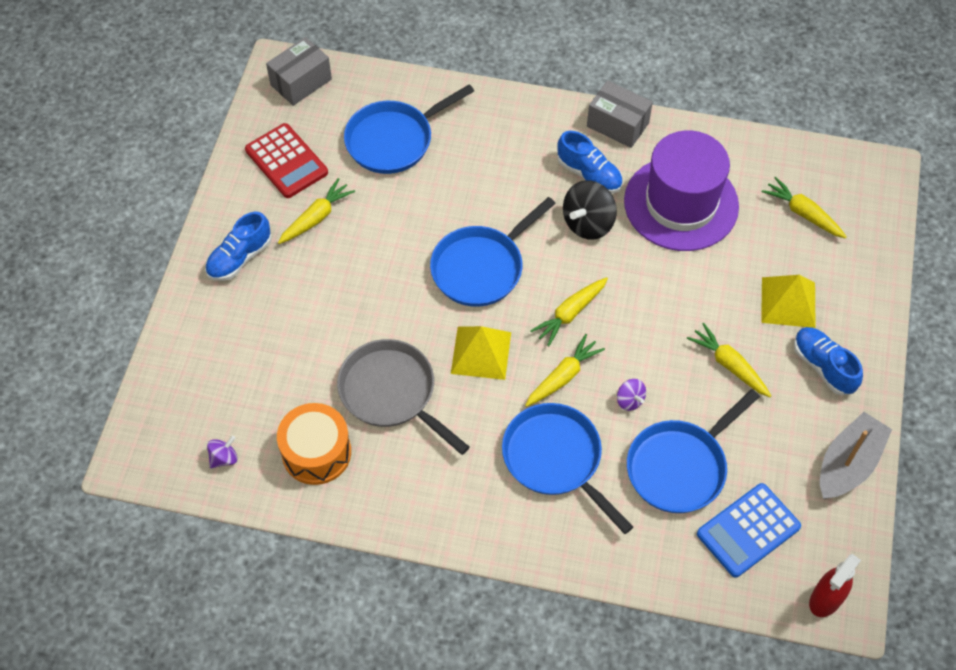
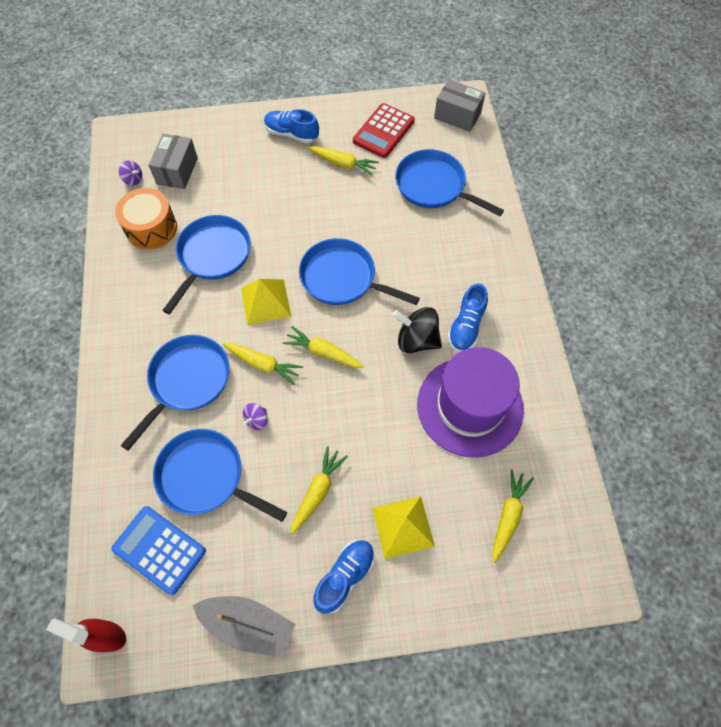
camera: 70 degrees right, 5 degrees up
(391, 393) = (212, 256): grey pan -> blue pan
(617, 125) = (529, 333): grey box -> grey box (177, 171)

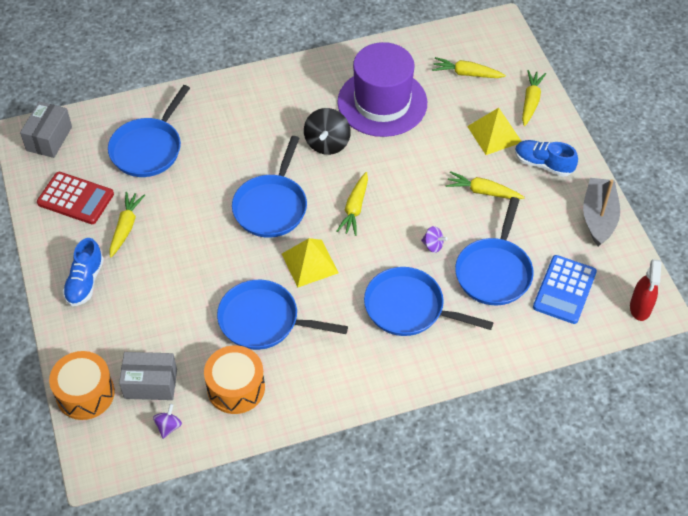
camera: 100 degrees left, 10 degrees down
(184, 130) = (85, 393): none -> orange drum
(263, 364) = (377, 252): yellow carrot -> yellow carrot (530, 102)
(466, 326) = (306, 111): blue shoe -> none

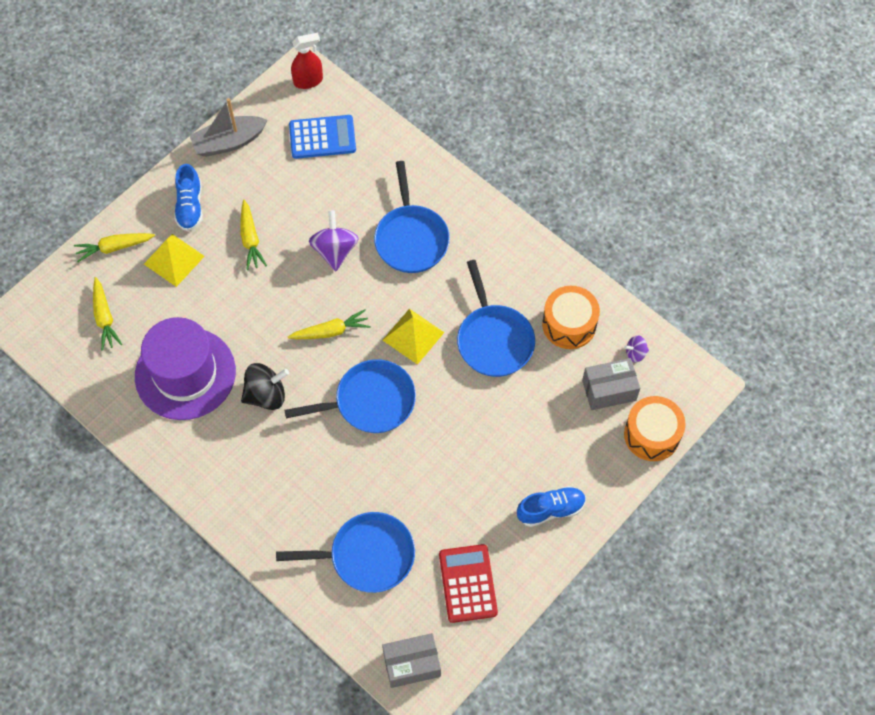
camera: 120 degrees left, 10 degrees up
(125, 227) = (471, 514): yellow carrot -> none
(150, 384) = (609, 390): grey box -> grey box turned 75 degrees counterclockwise
(433, 245) = (335, 250): purple spinning top -> purple spinning top, size x1.89
(494, 271) = (334, 193): blue pan -> none

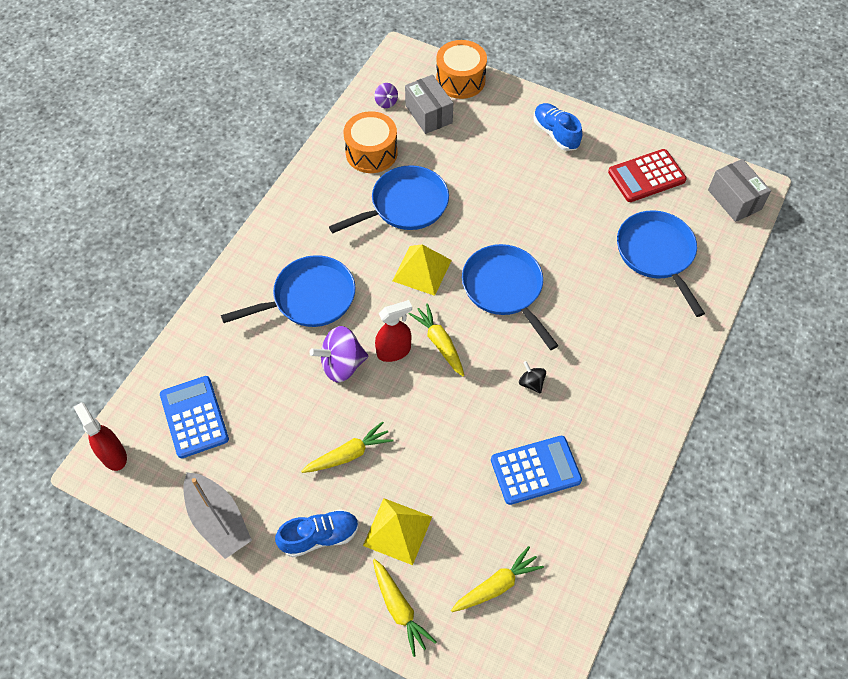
camera: 105 degrees left, 5 degrees down
(185, 373) = (535, 470): purple hat -> blue calculator
(266, 395) = (531, 383): black spinning top -> black spinning top, size x0.53
(335, 293) = (394, 351): none -> red spray bottle

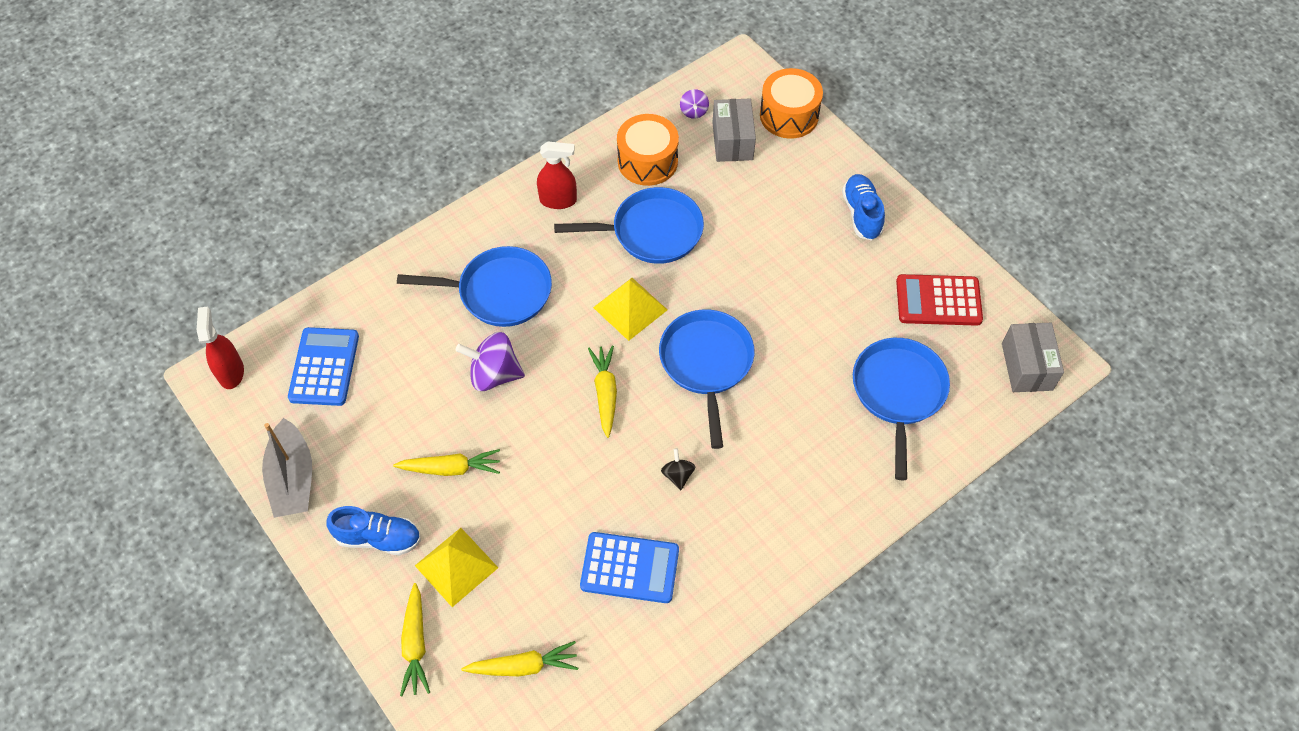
camera: 25 degrees right, 0 degrees up
(394, 351) = (554, 382): red spray bottle -> red spray bottle (558, 200)

